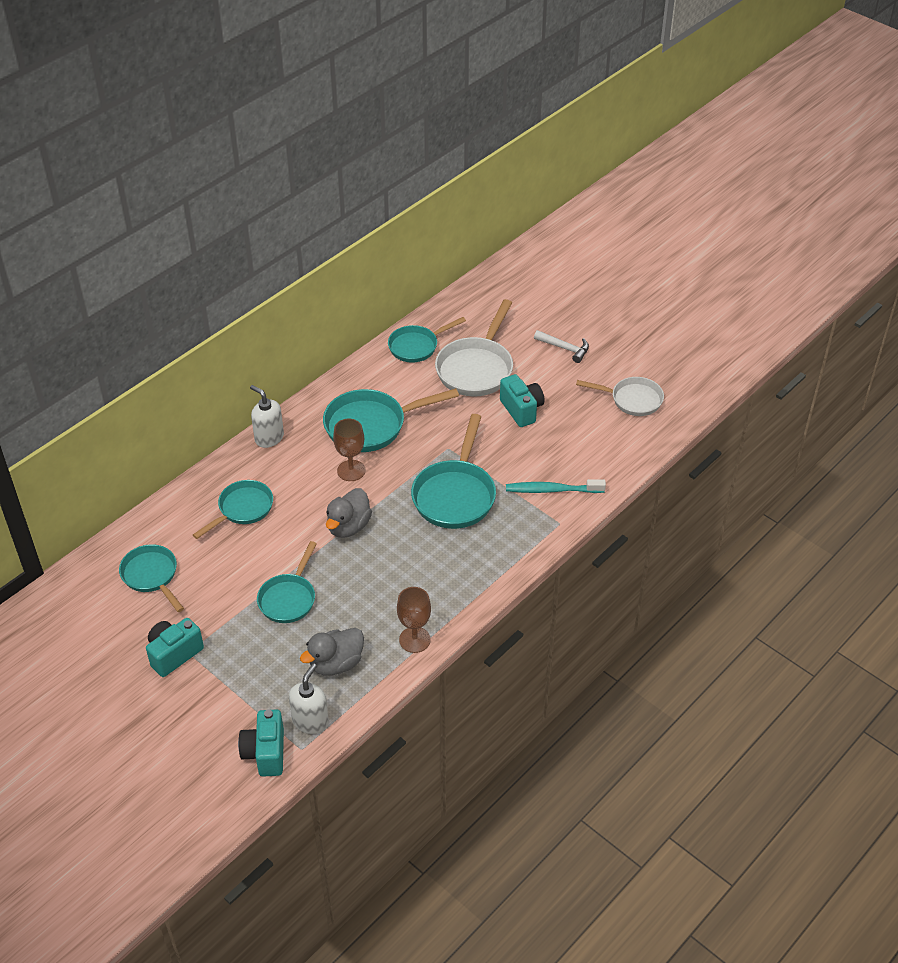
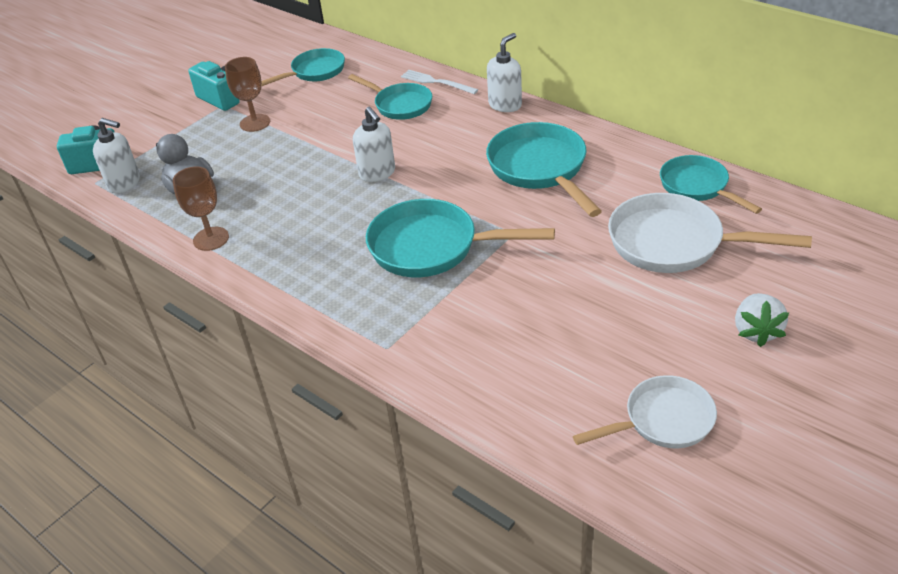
camera: 90 degrees right, 5 degrees down
(211, 482) = (436, 82): none -> white fork
(289, 598) = (279, 149): turquoise pan -> none
(348, 526) = (377, 173): grey duck -> white soap dispenser
(351, 470) = (463, 164): brown goblet -> brown goblet (255, 123)
(521, 410) = (602, 294): turquoise camera -> none
(552, 490) = (448, 336): turquoise toothbrush -> none
(565, 348) = (756, 331): white hammer -> white strawberry
(632, 400) = (662, 420): white pan -> white pan turned 120 degrees counterclockwise

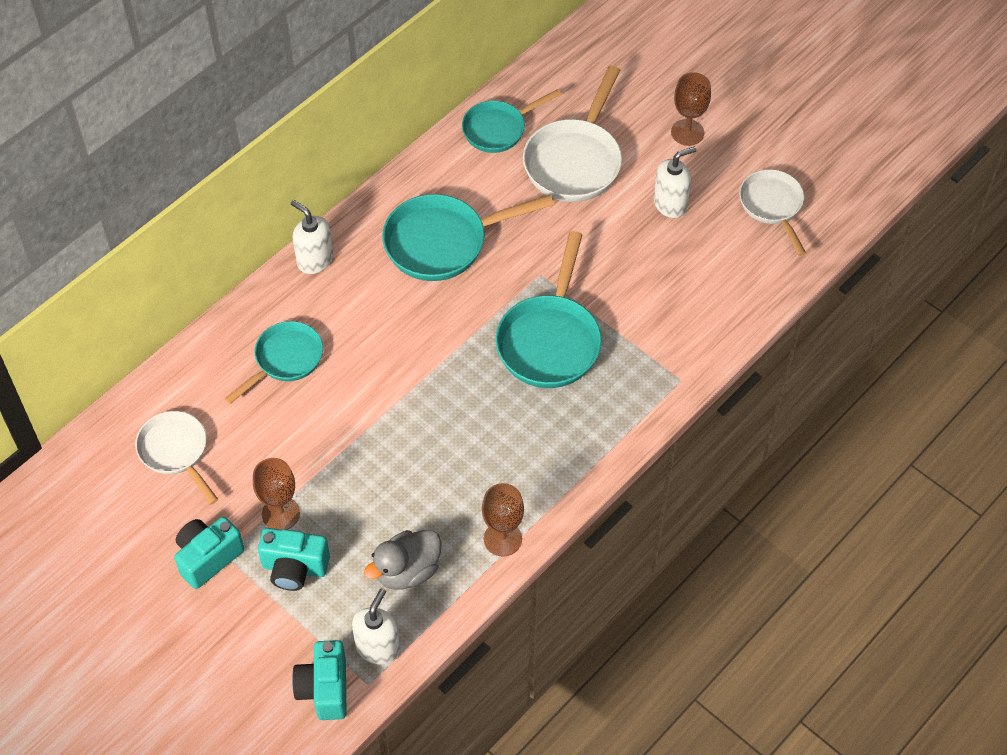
camera: 90 degrees left, 15 degrees up
(205, 135) = (294, 568): none -> turquoise camera
(315, 72) = (176, 452): turquoise pan -> white pan
(377, 173) = (418, 384): white soap dispenser -> white soap dispenser (670, 204)
(436, 82) = (245, 321): white fork -> none
(756, 331) = (687, 132): white strawberry -> brown goblet

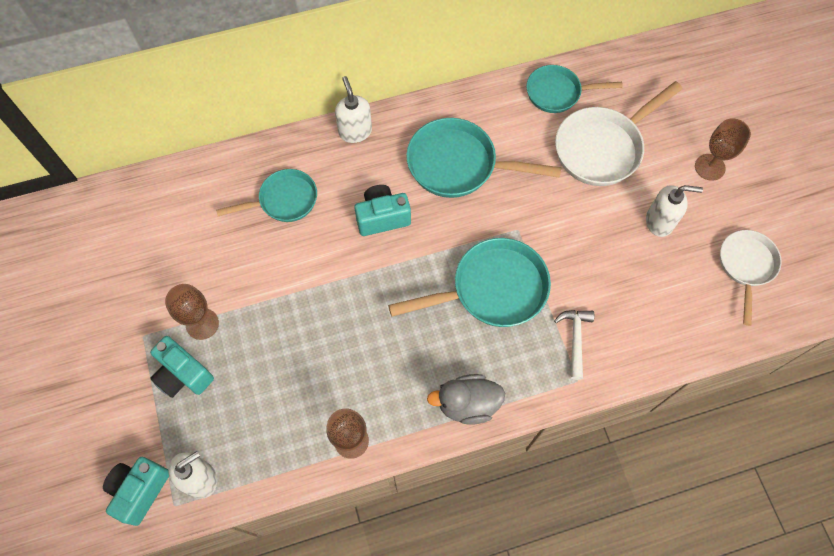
camera: 30 degrees right, 10 degrees up
(176, 452) = (162, 233): white pan -> none
(208, 558) = (129, 330): turquoise camera -> turquoise camera (382, 217)
(407, 571) = (262, 426): grey duck -> grey duck (467, 404)
(550, 340) = (492, 289): turquoise pan -> turquoise pan turned 150 degrees counterclockwise
(656, 345) = (575, 339): none -> white hammer

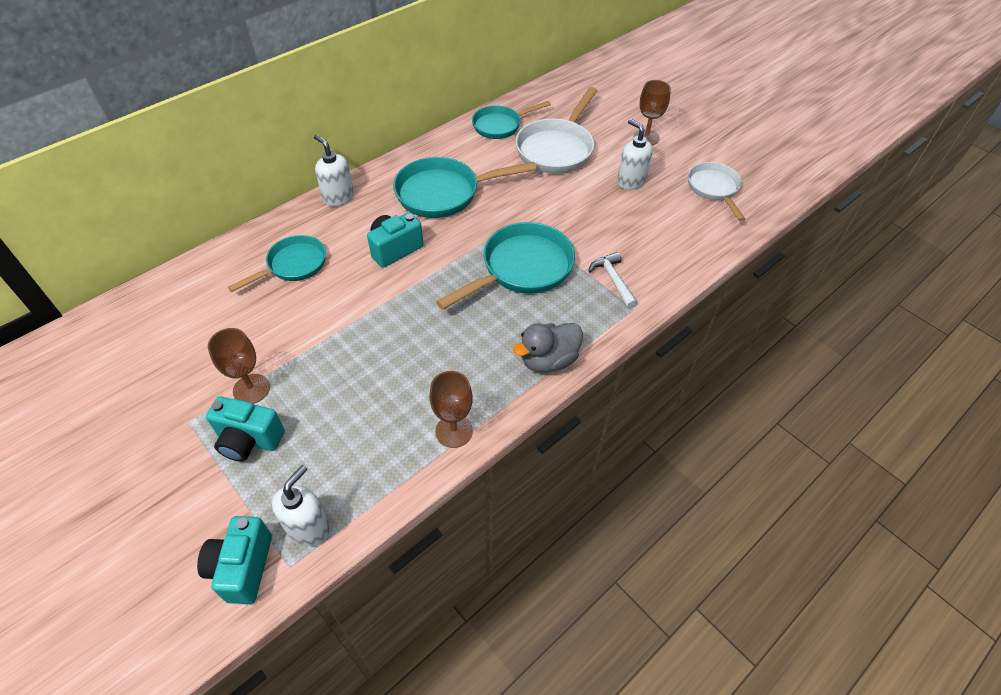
camera: 25 degrees left, 15 degrees down
(659, 222) = (630, 181): white soap dispenser -> white soap dispenser turned 105 degrees counterclockwise

